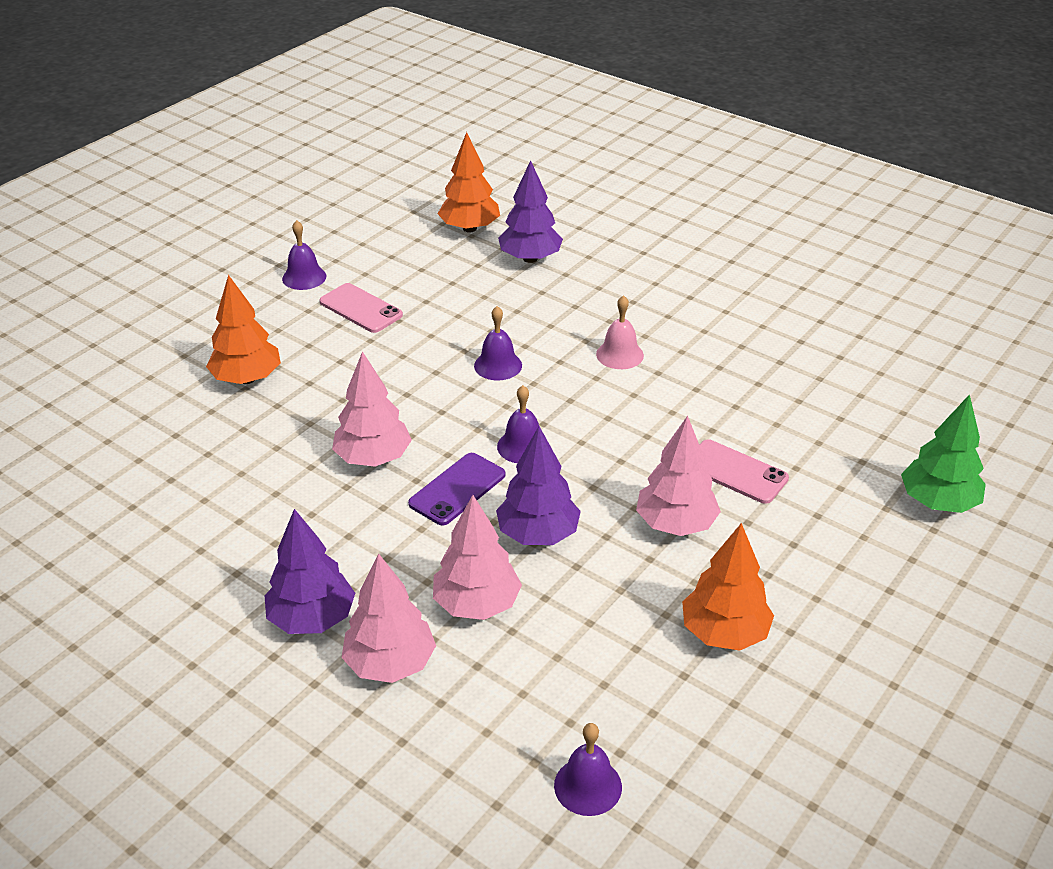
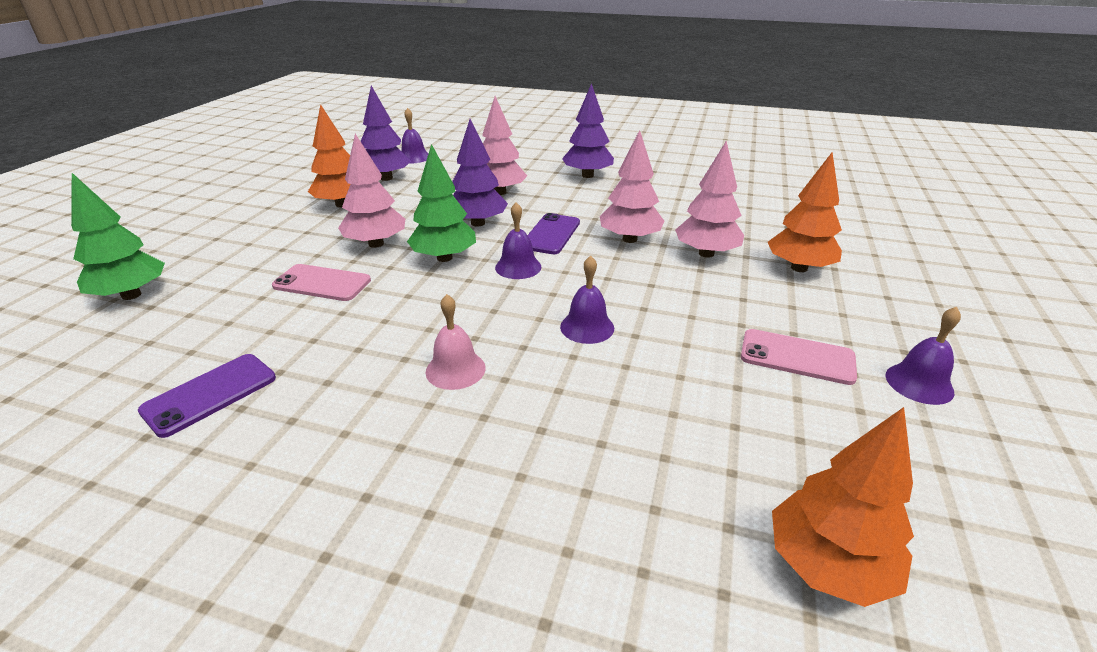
camera: 160 degrees right, 5 degrees down
(390, 664) = (532, 170): pink tree -> pink tree (706, 254)
(530, 258) = (663, 512): purple tree -> purple tree (386, 178)
(598, 479) = (444, 258): none -> green tree
(807, 376) = (210, 394): none -> purple phone

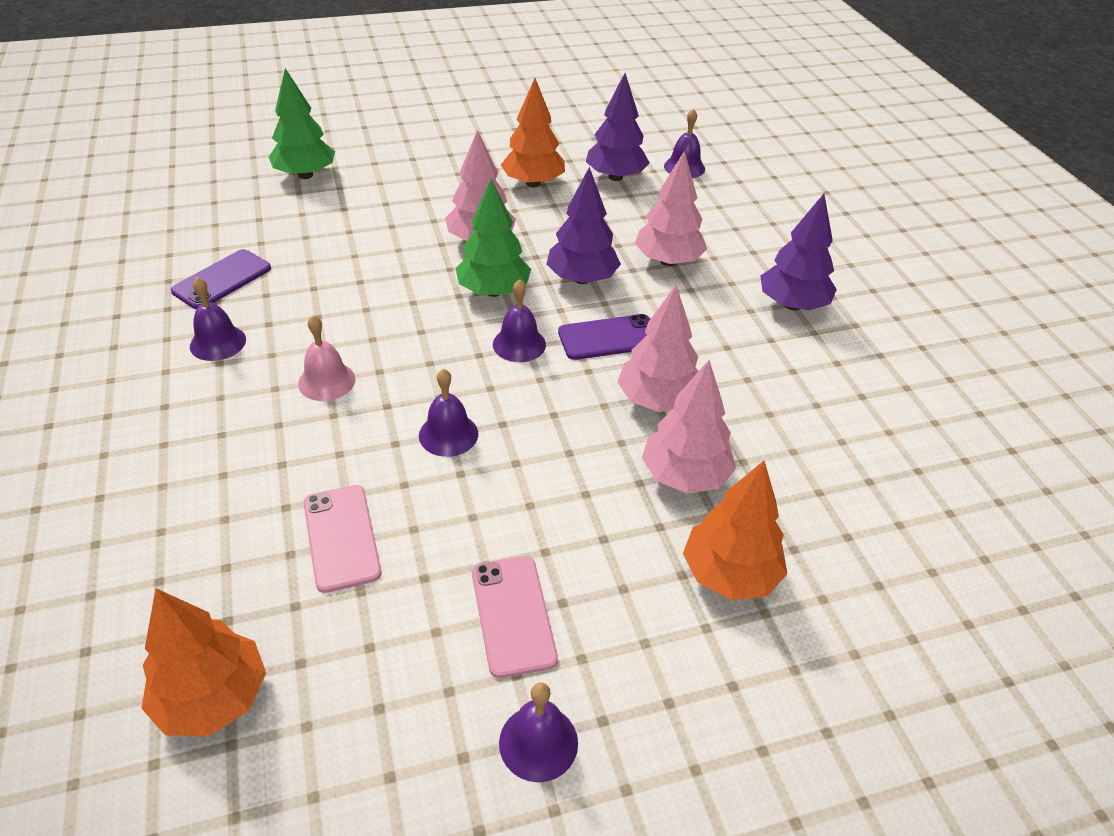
camera: 55 degrees right, 10 degrees up
(210, 394) = (222, 280): purple phone -> purple phone turned 60 degrees counterclockwise
(311, 425) = (218, 342): none -> purple bell
(322, 283) = (392, 248): pink phone -> pink phone (342, 537)

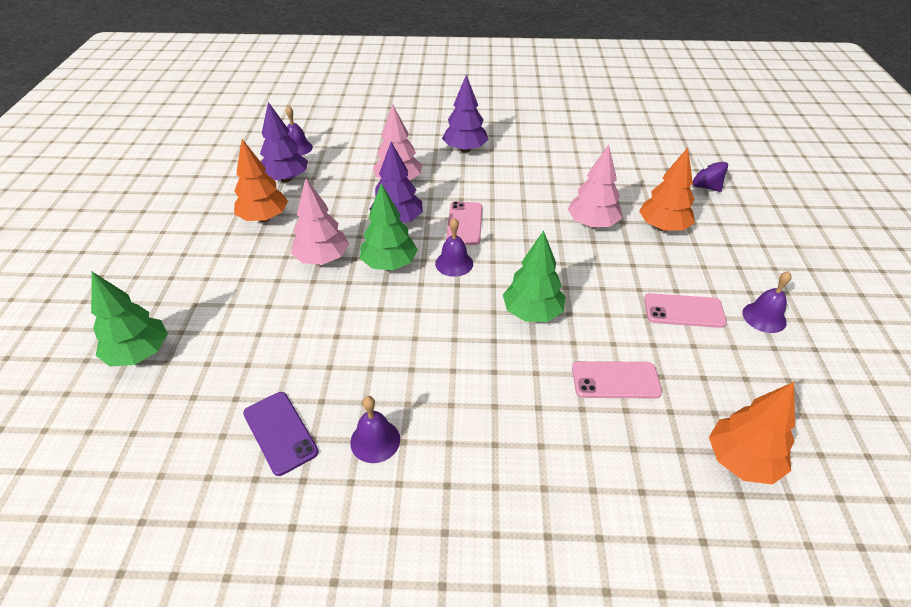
camera: 70 degrees left, 0 degrees up
(326, 381) = (454, 371): pink bell -> none
(448, 434) = (532, 313): purple bell -> green tree
(609, 338) = (464, 223): purple phone -> pink phone
(657, 400) = (529, 218): pink tree -> none
(912, 641) = (705, 187): none -> purple spinning top

